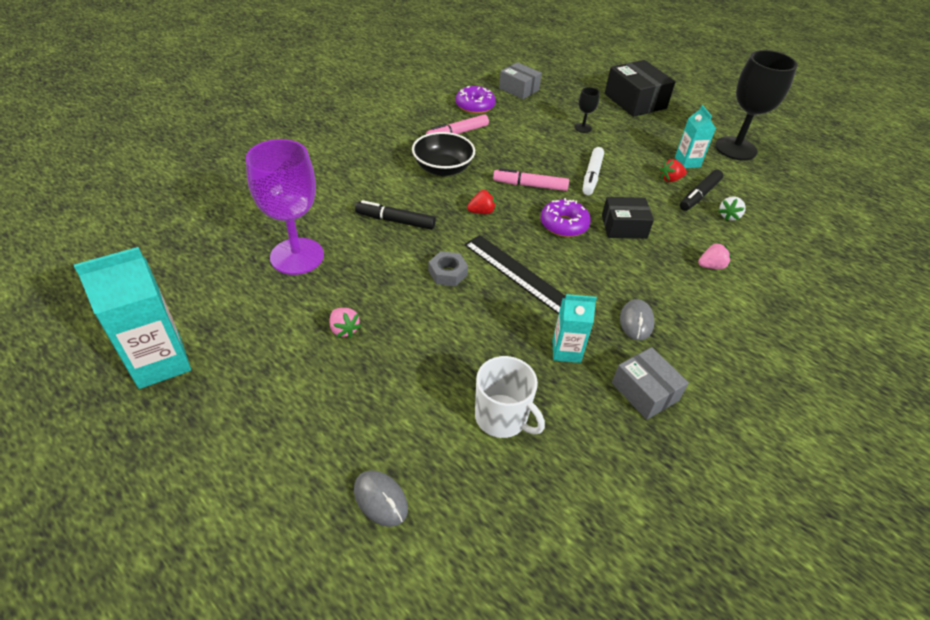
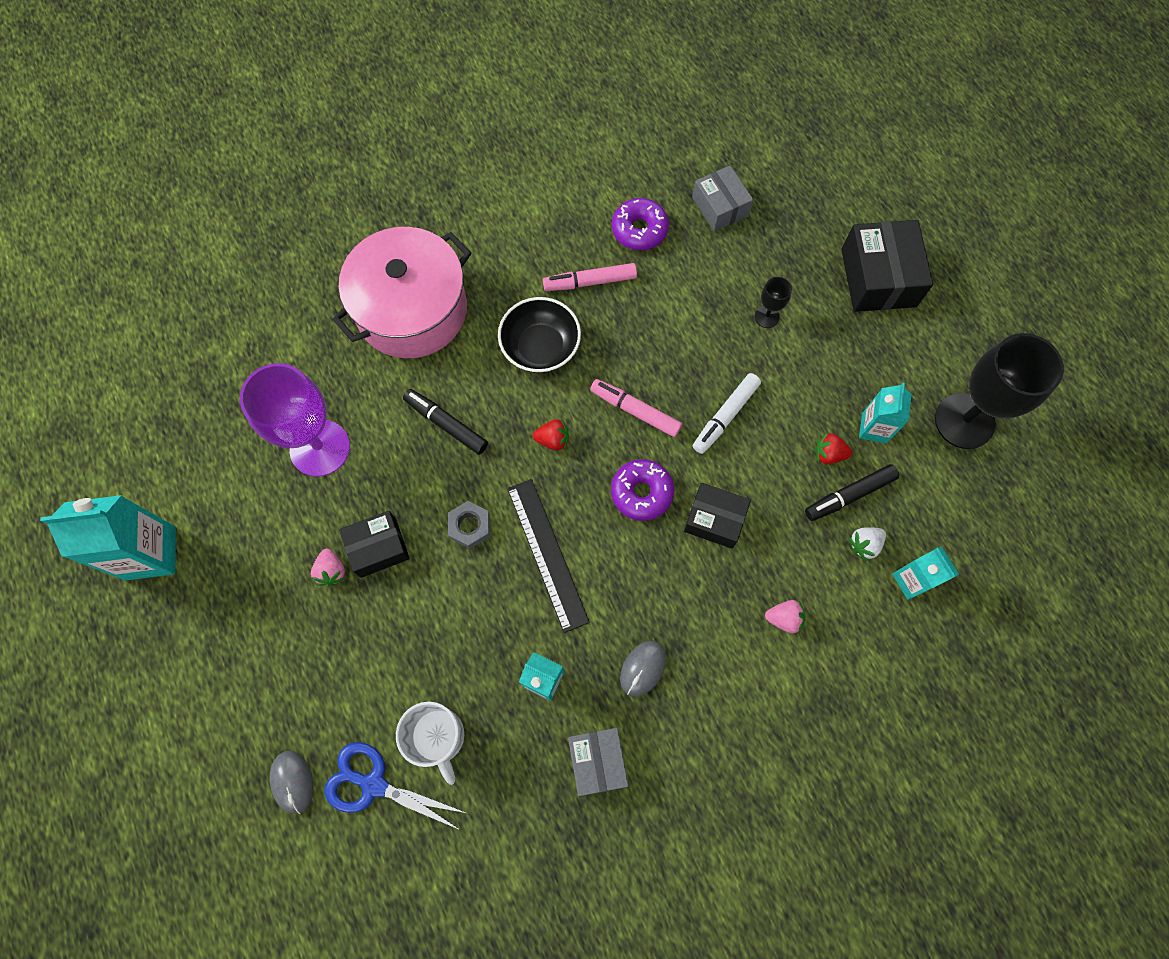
camera: 25 degrees right, 25 degrees up
(336, 168) = (412, 310): none -> pink pot
(378, 304) = (378, 548): none -> black box
(462, 473) = (374, 784): none -> blue scissors
(772, 226) = (912, 580): none -> turquoise carton

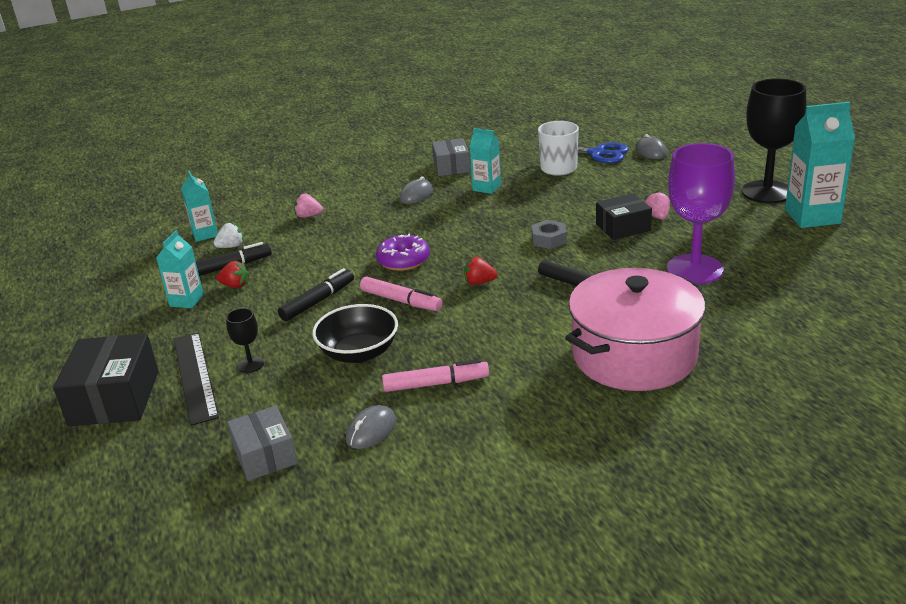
camera: 175 degrees left, 40 degrees down
(540, 347) = (491, 335): black bowl -> black bowl (359, 353)
(547, 554) = (484, 231): black ruler -> black ruler (194, 376)
(639, 230) = (371, 430): purple donut -> grey mouse
(714, 519) = (346, 251): black box -> none
(725, 416) = (318, 301): white marker -> black marker
(964, 421) = (103, 308): black goblet -> black goblet (767, 192)

